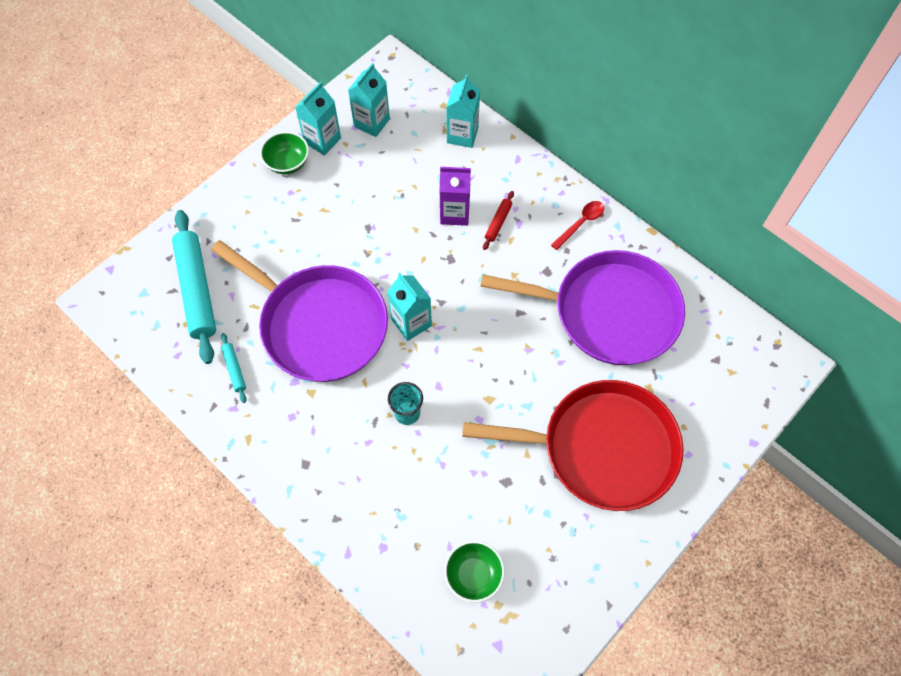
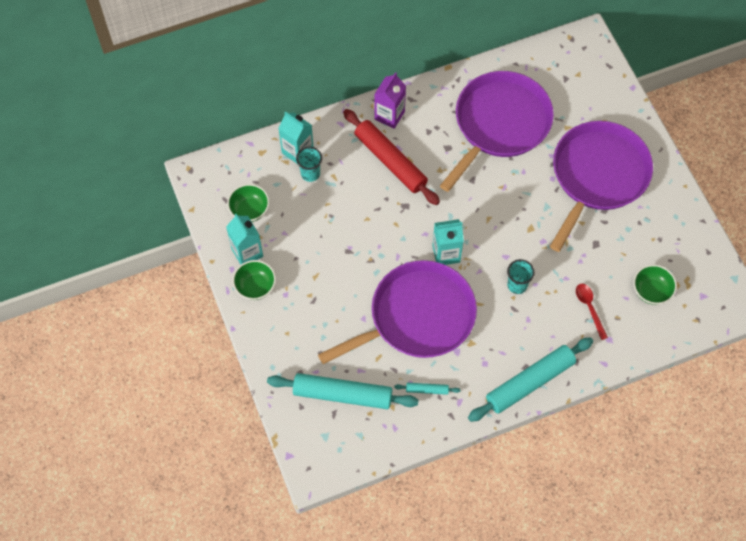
camera: 65 degrees left, 0 degrees up
(287, 475) = (530, 382): none -> turquoise rolling pin
(371, 123) = (249, 210): turquoise carton -> green bowl
(442, 157) = (310, 173): none -> turquoise cup
(454, 213) = (366, 186): purple carton -> purple carton (389, 115)
(498, 222) = (390, 161): red rolling pin -> red rolling pin, size x2.30
(581, 223) = (419, 108): red spoon -> red spoon (589, 308)
(601, 448) = (597, 176): red pan -> purple pan

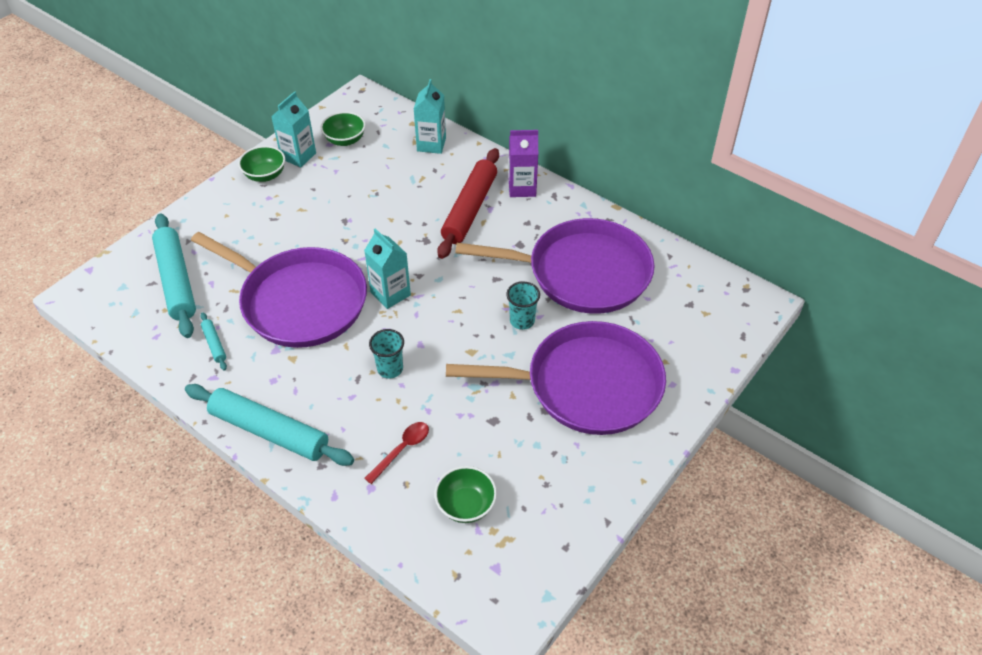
camera: 60 degrees right, 15 degrees down
(310, 173) = (413, 162): turquoise cup -> turquoise cup (522, 321)

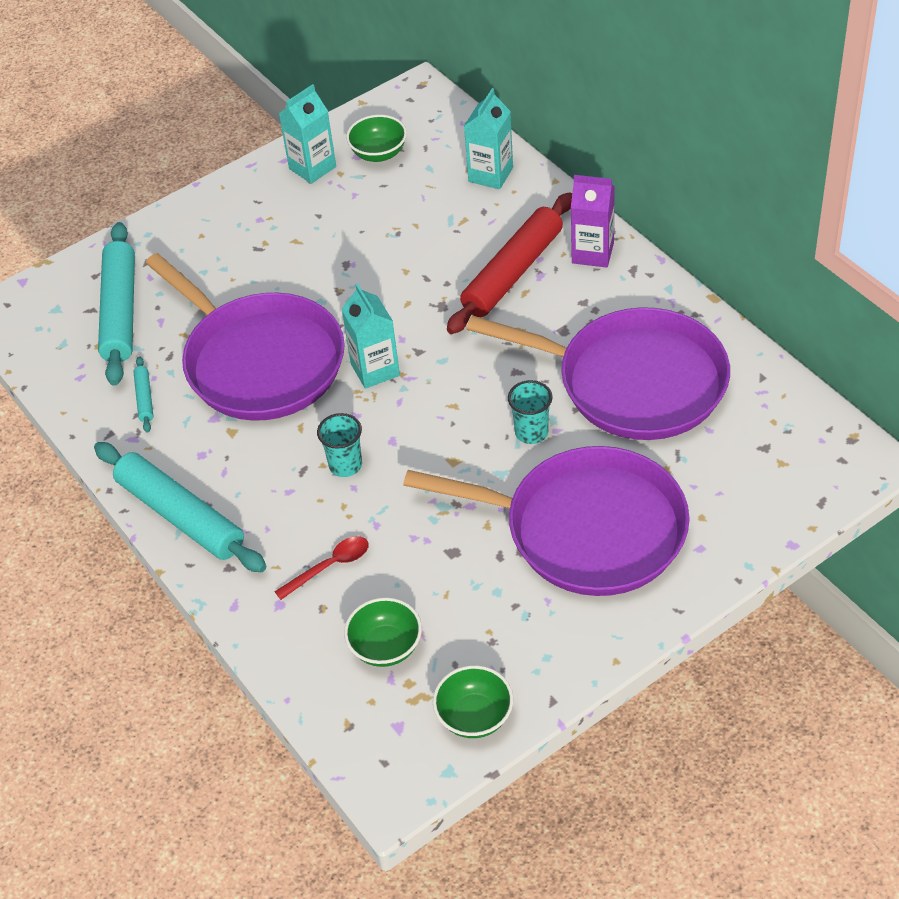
camera: 20 degrees right, 0 degrees up
(265, 175) = (263, 188): green bowl -> green bowl (474, 716)

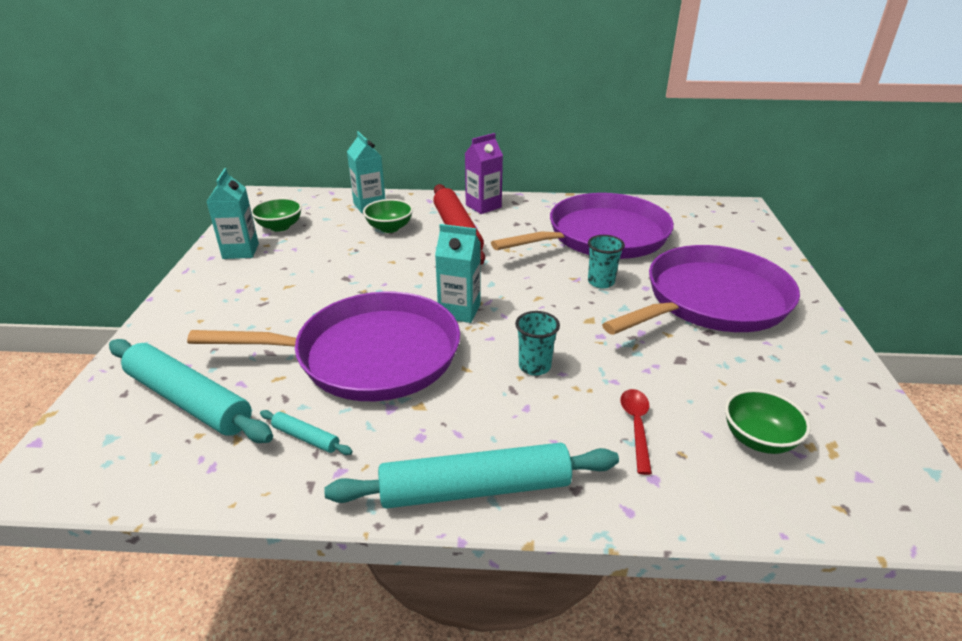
camera: 55 degrees left, 15 degrees down
(474, 716) = (872, 428): green bowl -> green bowl (389, 228)

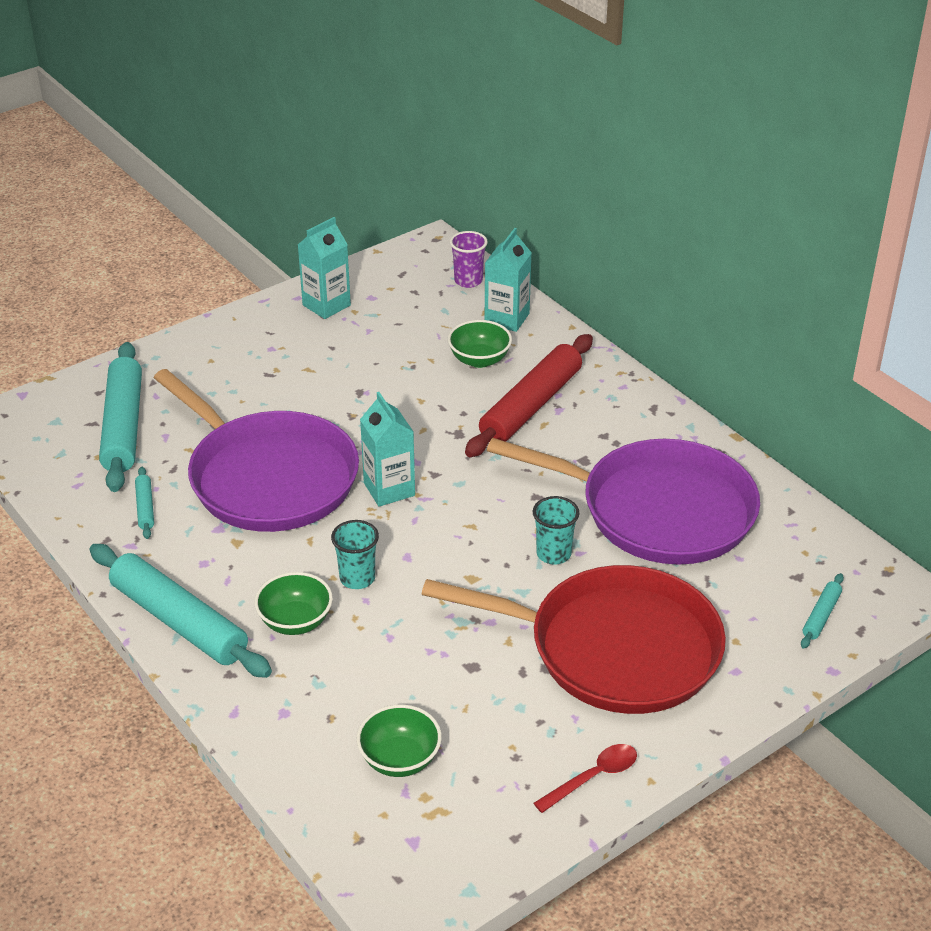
camera: 50 degrees right, 5 degrees up
(280, 227) = (393, 295): green bowl -> green bowl (295, 621)
(315, 201) = (468, 281): none -> purple cup
(483, 206) = (612, 391): purple carton -> none
(636, 426) = (339, 676): red spoon -> red spoon (593, 777)
(711, 300) = (614, 648): purple pan -> red pan
(740, 232) = (821, 615): none -> turquoise rolling pin

